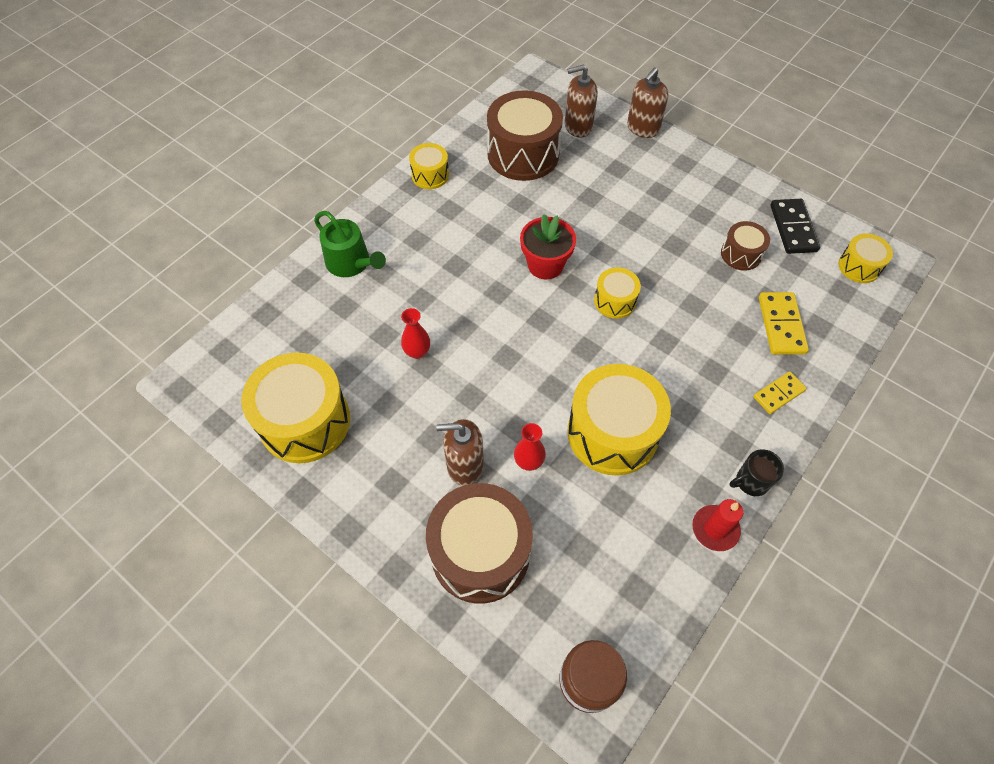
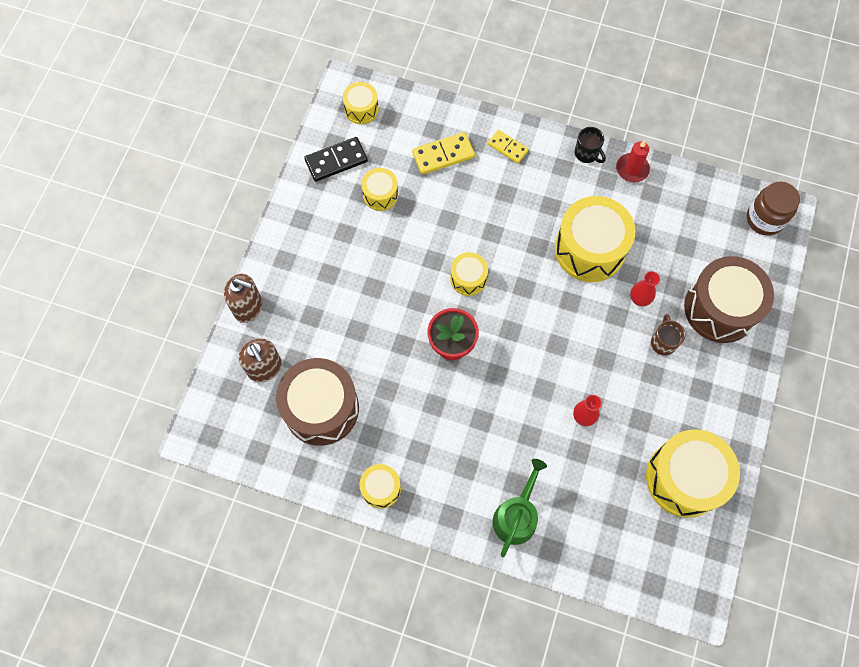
camera: 110 degrees left, 10 degrees up
(465, 465) = (663, 342): brown soap dispenser -> brown mug
(741, 254) = (380, 195): brown drum -> yellow drum

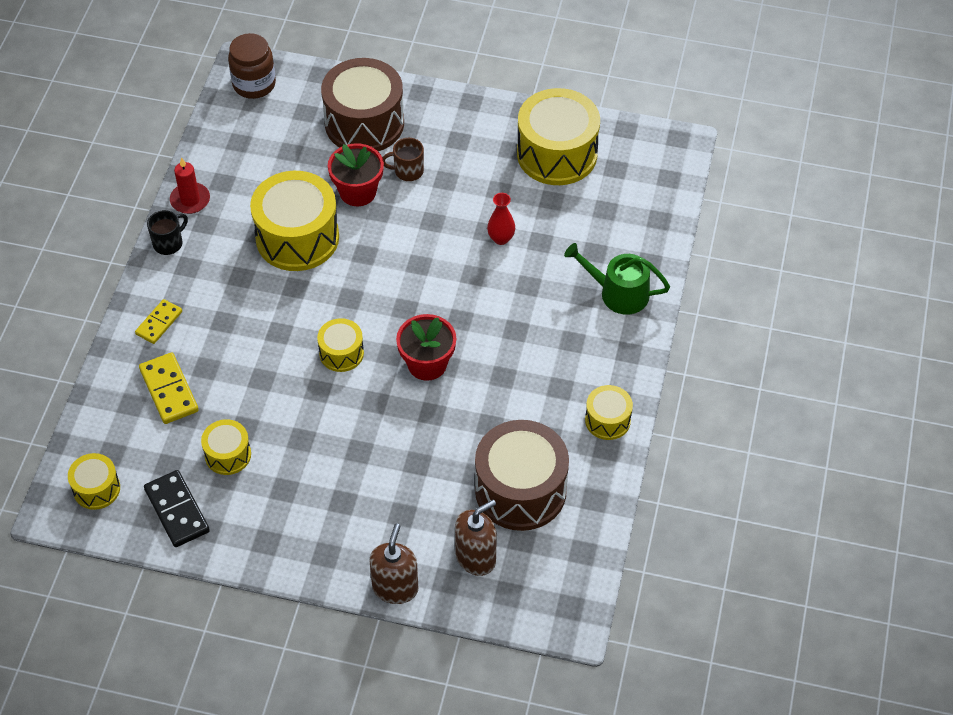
camera: 95 degrees left, 15 degrees down
(639, 299) = (358, 192): red vase -> red flower pot

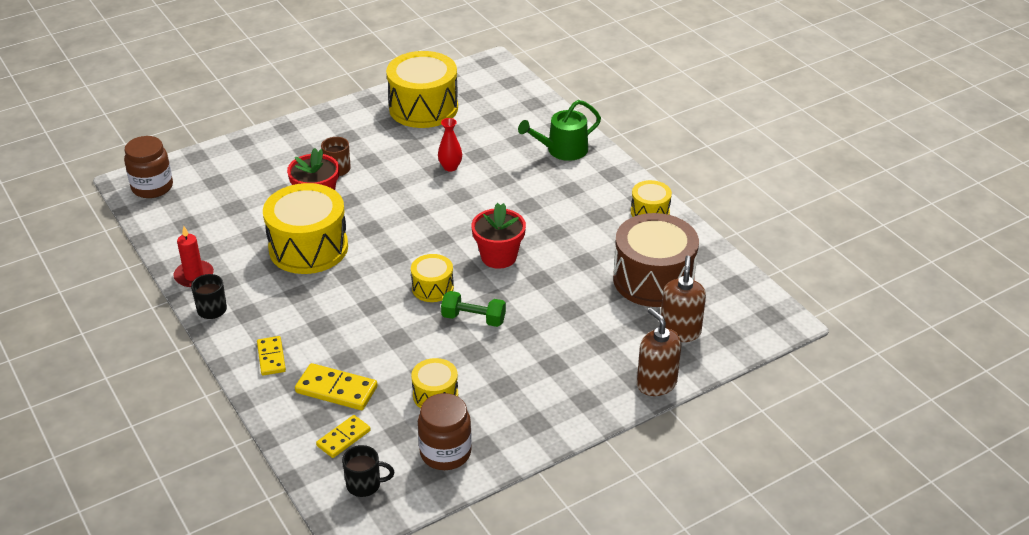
camera: 45 degrees left, 15 degrees down
(96, 489) = (365, 485): yellow drum -> black mug
(127, 437) = (343, 438): none -> yellow domino
(177, 510) = (445, 453): black domino -> brown jar
(336, 408) = (473, 319): none -> green dumbbell
(364, 123) = (268, 163): brown drum -> none

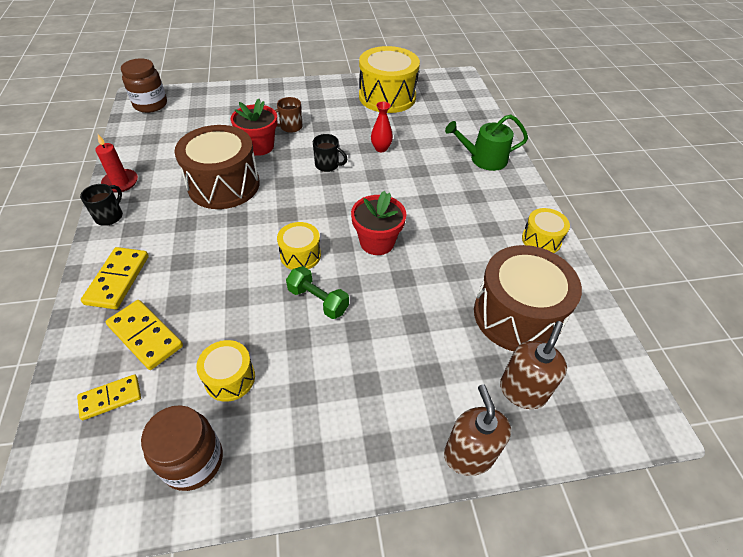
camera: 20 degrees right, 10 degrees up
(271, 357) = (117, 279): yellow domino -> yellow domino, size x1.51
(308, 248) = (224, 185): yellow drum -> brown drum
(365, 485) = (86, 471): black mug -> black mug (327, 165)

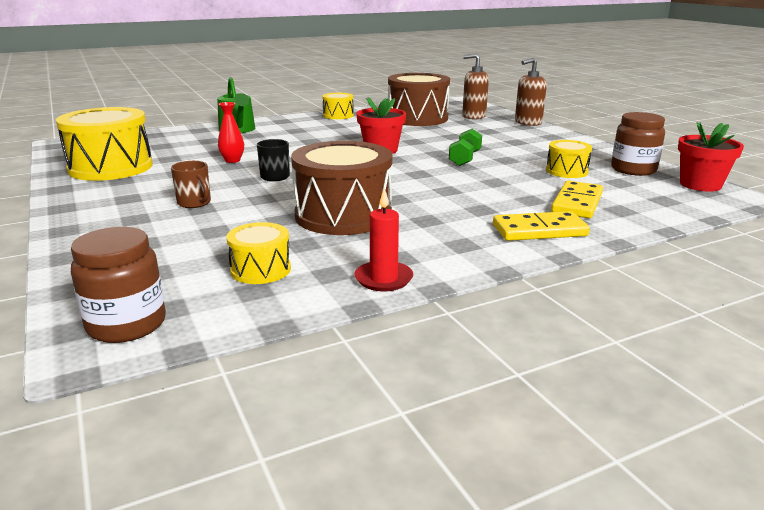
camera: 105 degrees left, 25 degrees down
(110, 216) = (456, 264): black mug -> none
(110, 398) = (642, 200): yellow domino -> none
(259, 146) = (249, 212): red flower pot -> red flower pot (700, 185)
(300, 255) = (422, 169): yellow drum -> yellow drum (260, 269)

